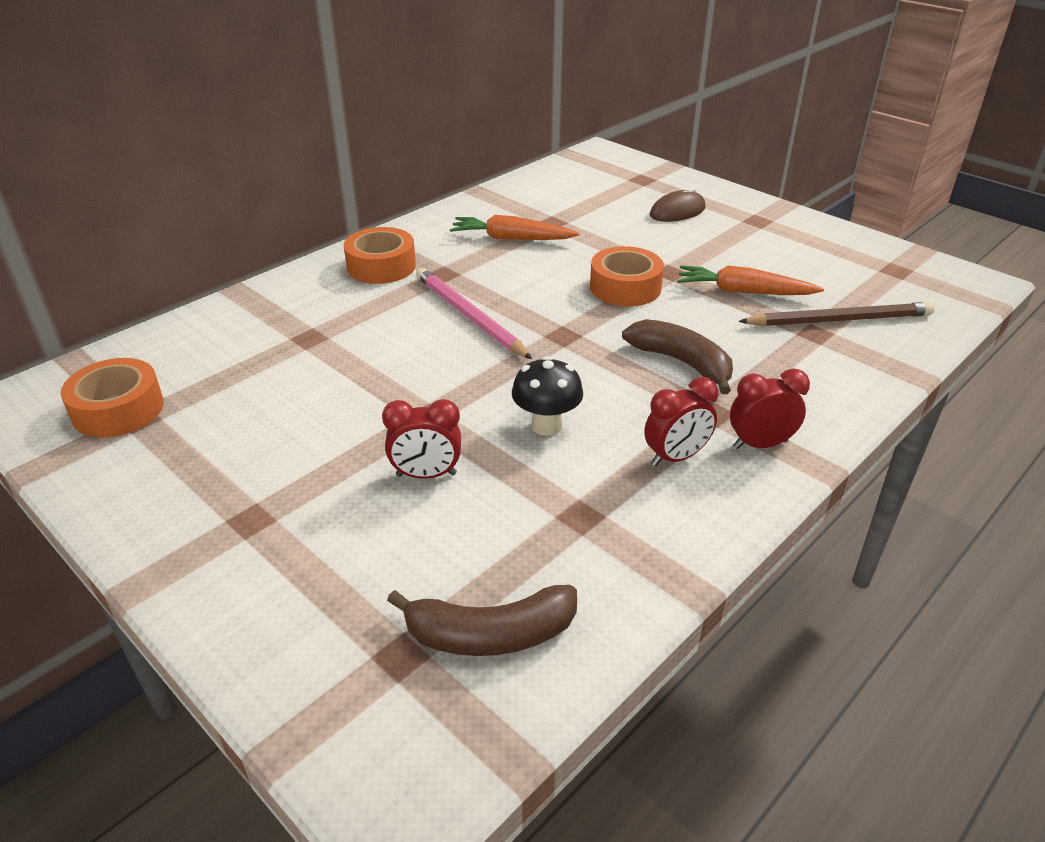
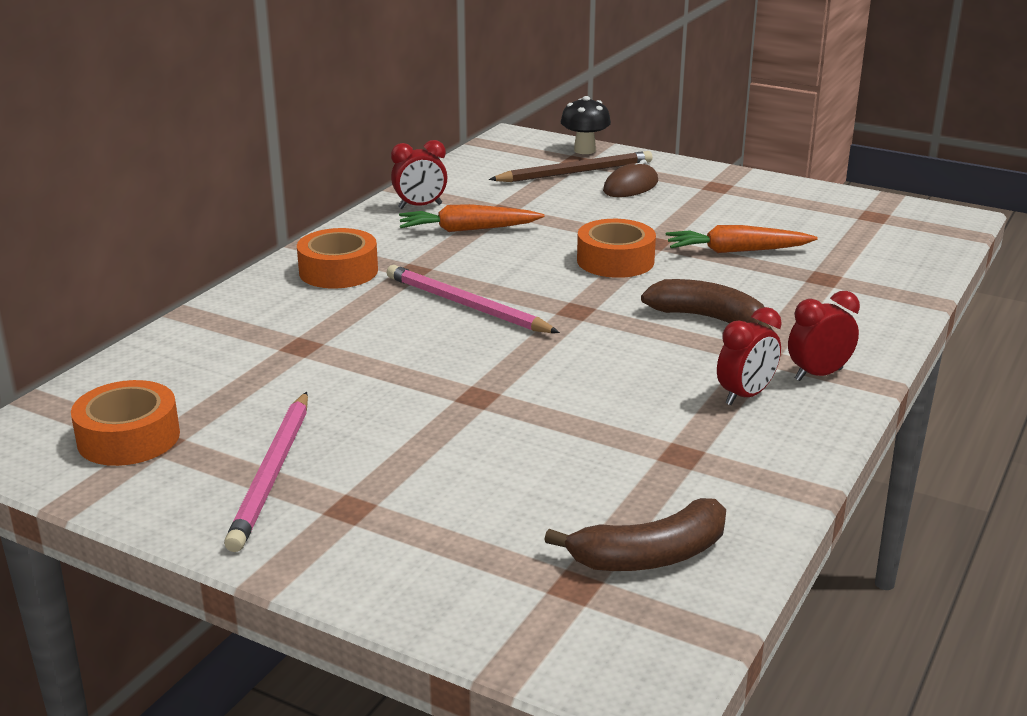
camera: 15 degrees left, 10 degrees down
(208, 468) = (272, 473): none -> pink pencil
(426, 475) = (509, 445): red clock -> red clock (420, 206)
(546, 425) = (605, 388): black mushroom -> black mushroom (584, 150)
(839, 320) = (840, 264): brown pencil -> brown pencil (575, 172)

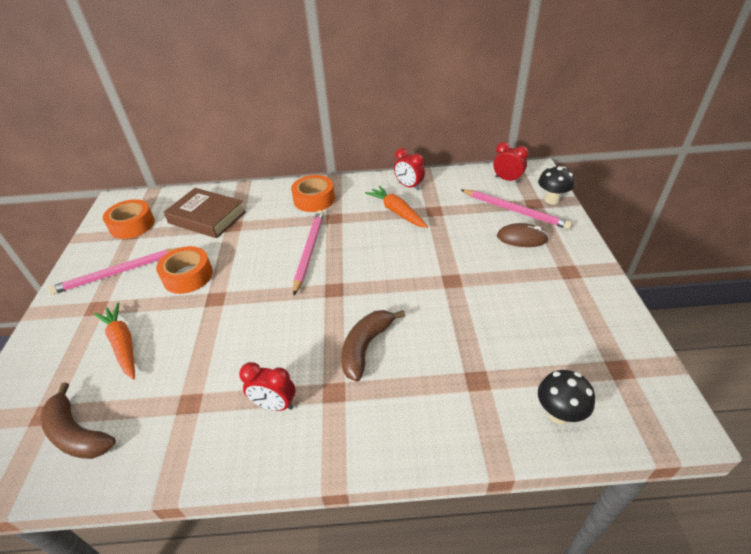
camera: 60 degrees right, 15 degrees up
(235, 363) = (207, 217): none -> brown book
(575, 172) = (515, 211): brown pencil -> pink pencil
(615, 261) = (410, 277): orange tape -> orange tape (188, 276)
(709, 319) = (366, 347): brown banana -> brown banana turned 150 degrees counterclockwise
(736, 251) = (476, 320): orange carrot -> orange carrot (123, 344)
(818, 375) = (325, 432): red clock -> red clock (507, 179)
(902, 258) = (558, 414): none -> black mushroom

